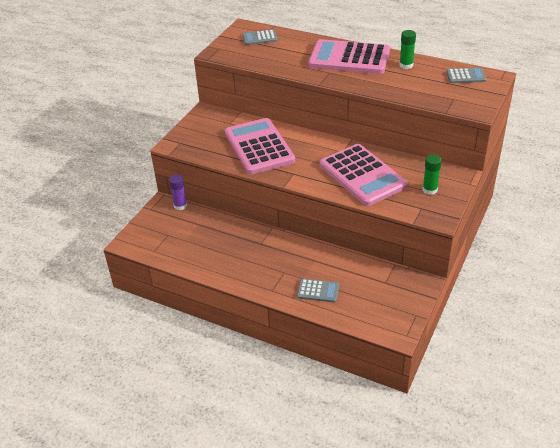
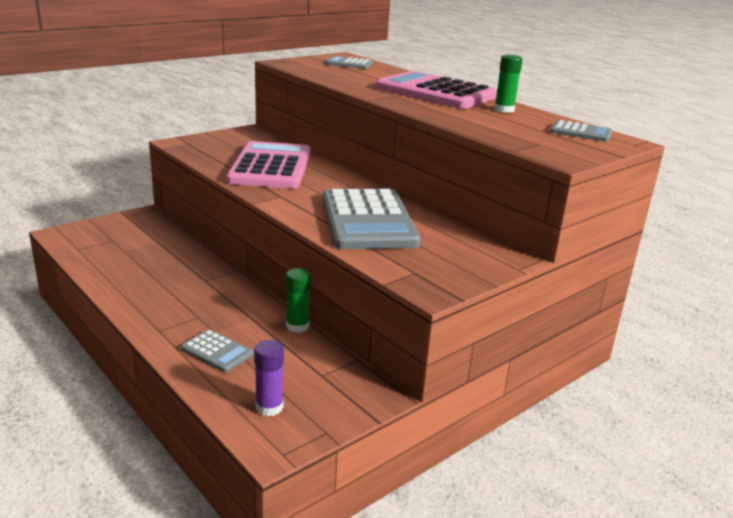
camera: 20 degrees right, 15 degrees down
(180, 206) = (160, 221): purple glue stick -> purple glue stick (269, 407)
(362, 175) = (368, 220): pink calculator -> grey calculator
(429, 190) = (449, 258): green glue stick -> green glue stick (297, 326)

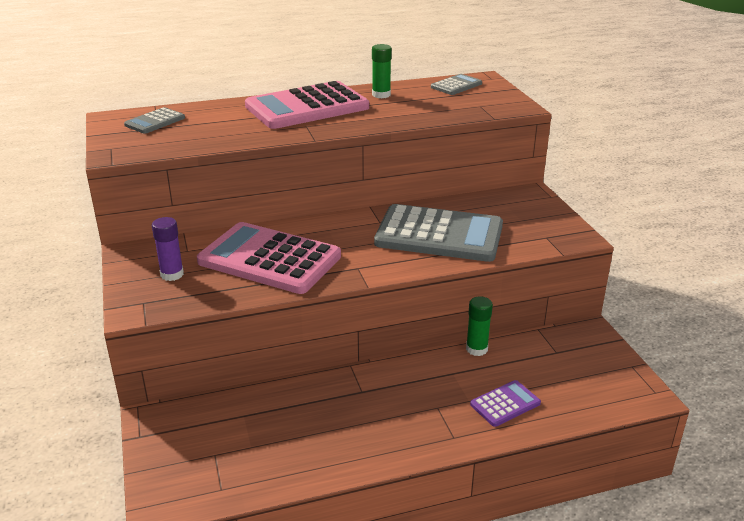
camera: 65 degrees left, 5 degrees up
(217, 351) = (505, 404): grey calculator -> purple calculator
(269, 407) = (596, 388): purple glue stick -> purple glue stick (172, 274)

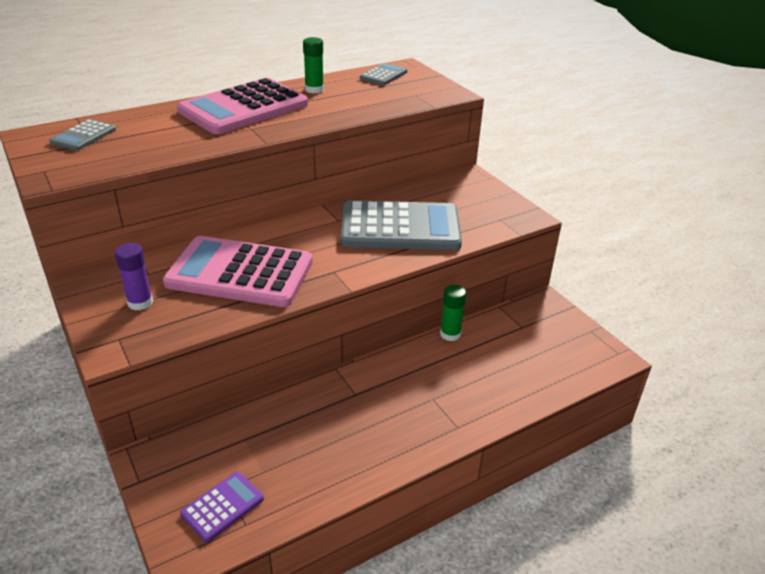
camera: 15 degrees left, 5 degrees up
(505, 404) = (493, 385): purple calculator -> purple calculator (223, 506)

